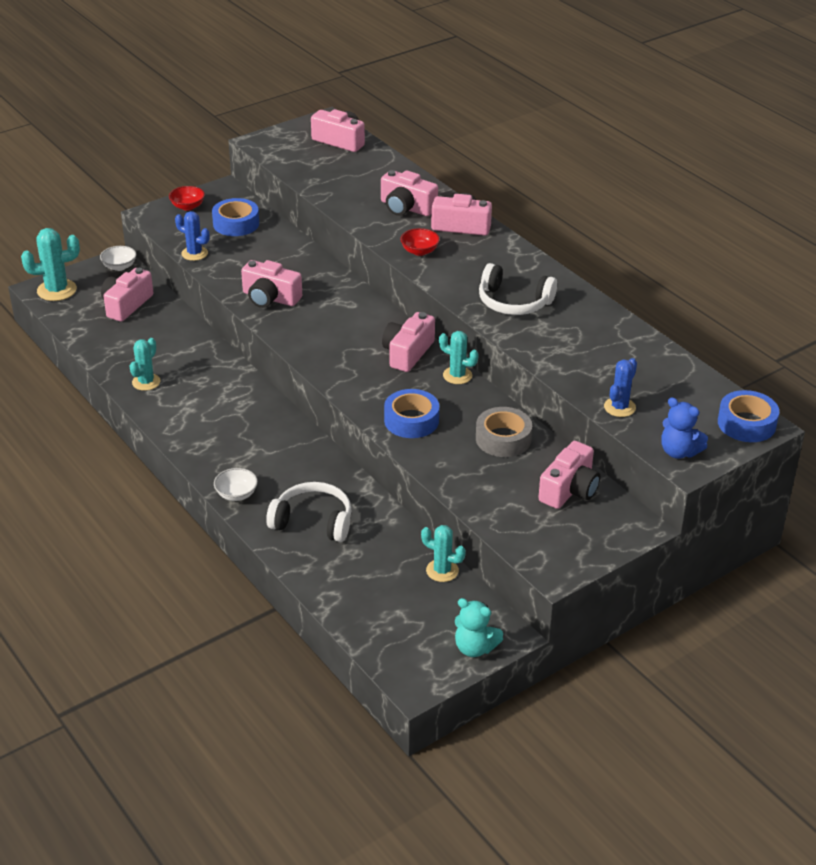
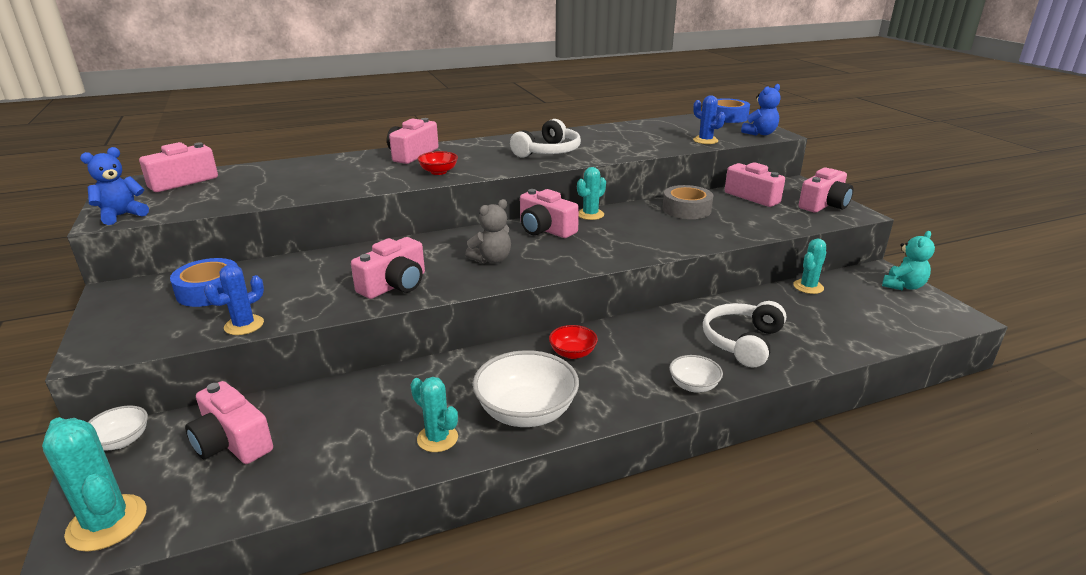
camera: 75 degrees left, 10 degrees down
(57, 290) = (107, 523): turquoise cactus -> turquoise cactus turned 45 degrees counterclockwise
(182, 414) = (526, 412): none -> white bowl
(187, 206) = (119, 320): red bowl -> red bowl (572, 353)
(266, 144) = (122, 215): none -> blue teddy bear
(331, 334) = (491, 259): none -> grey teddy bear
(406, 207) = (355, 169): pink camera -> pink camera (824, 205)
(411, 420) = (652, 239): blue tape -> none

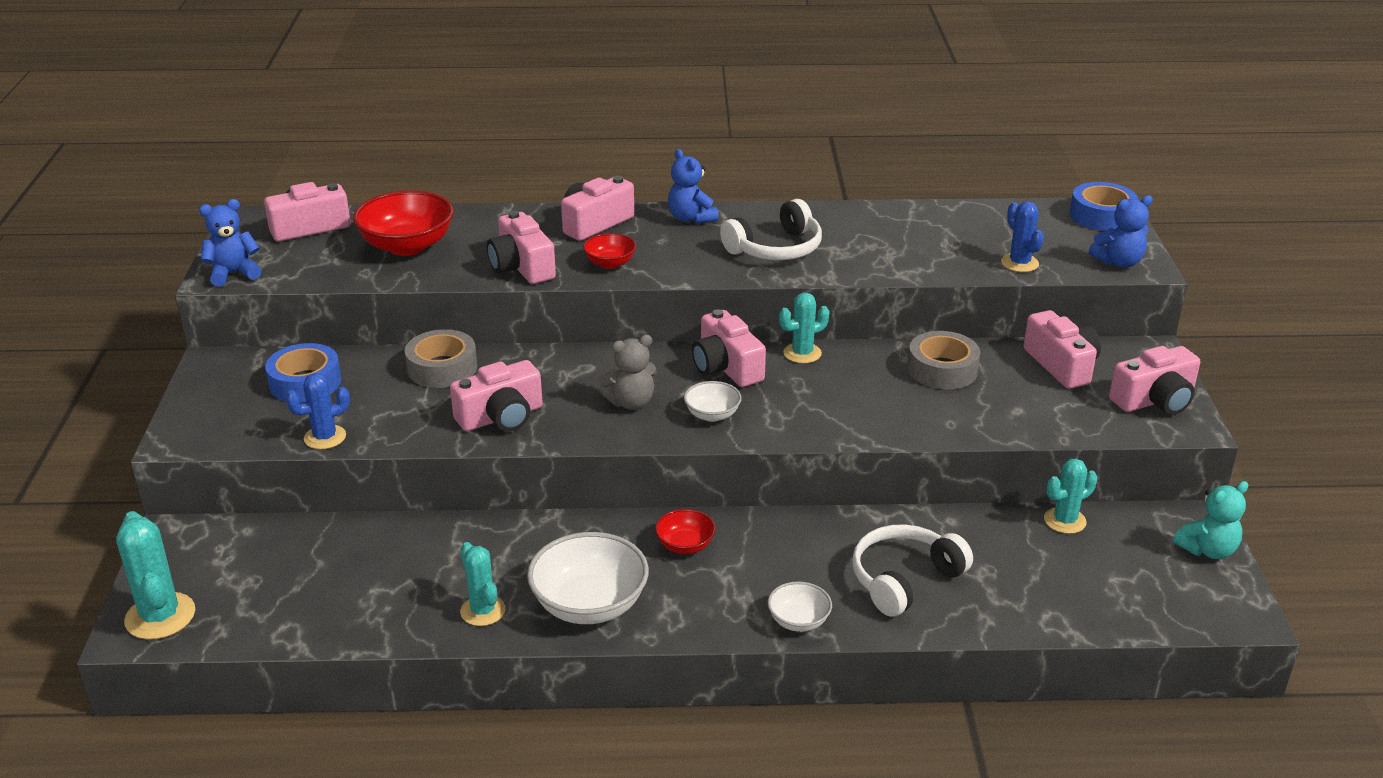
camera: 20 degrees right, 5 degrees up
(121, 441) = (188, 536): white bowl -> white bowl (712, 415)
(232, 442) = (286, 564): pink camera -> pink camera (521, 267)
(272, 182) = (407, 246): none -> red bowl
(327, 263) = (442, 368): none -> grey tape
(478, 145) = (691, 218): none -> blue teddy bear

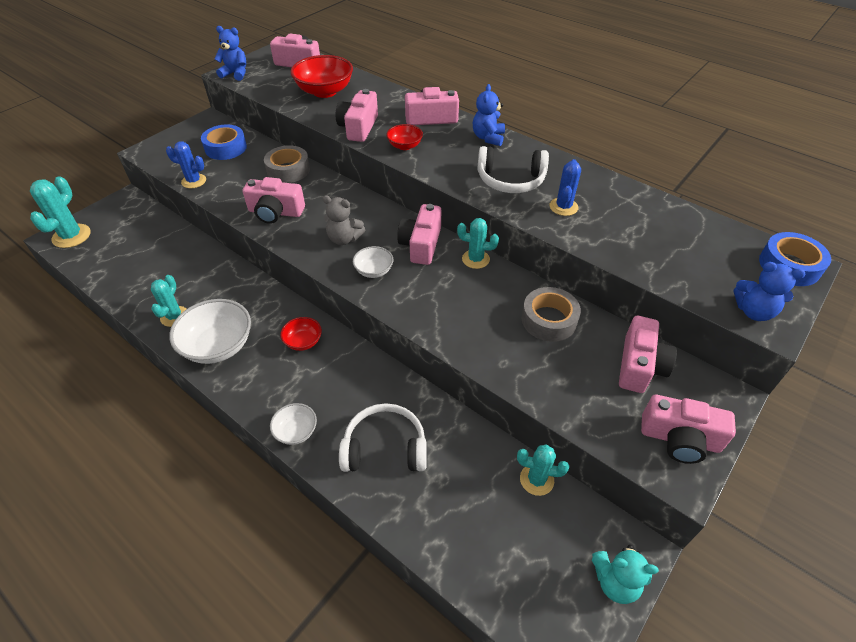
camera: 40 degrees right, 15 degrees up
(1019, 263) = (667, 271): blue cactus -> blue cactus (563, 207)

